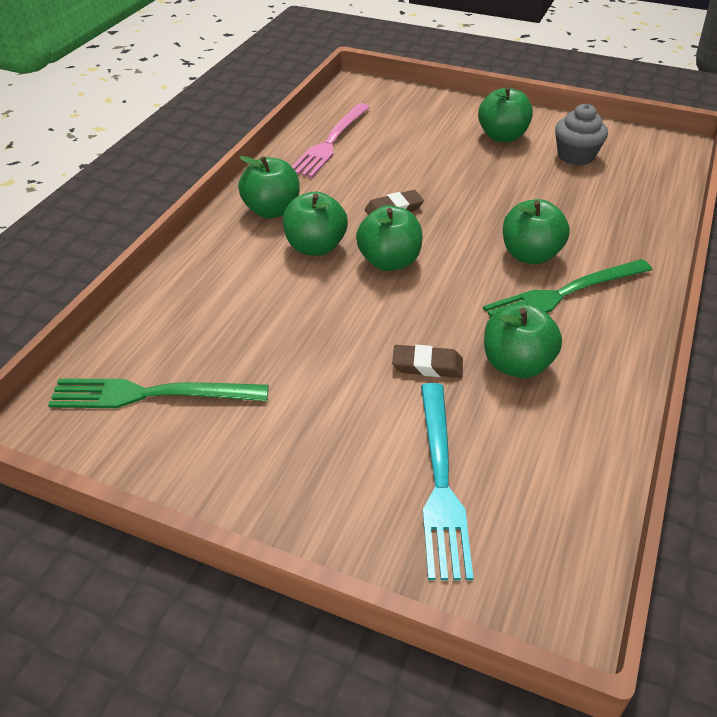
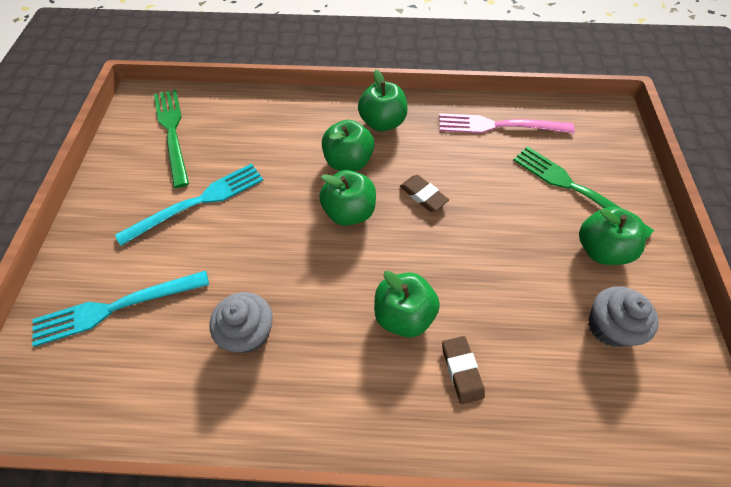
camera: 70 degrees right, 15 degrees up
(304, 383) = (197, 202): none -> turquoise fork
(427, 365) = (232, 270): brown eraser -> brown eraser (461, 370)
(516, 364) = (248, 332): green apple -> grey cupcake
(564, 293) = (356, 354): green fork -> green fork (575, 189)

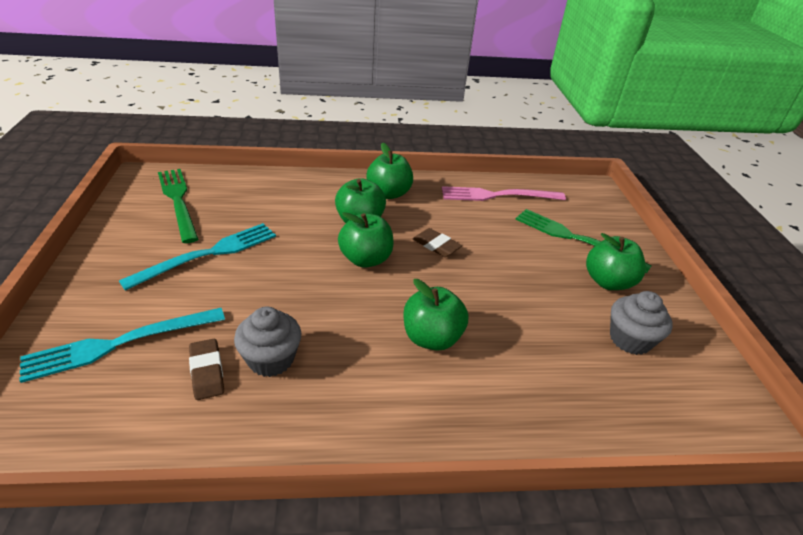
camera: 10 degrees left, 20 degrees down
(461, 370) = (497, 381): brown eraser -> brown eraser (207, 372)

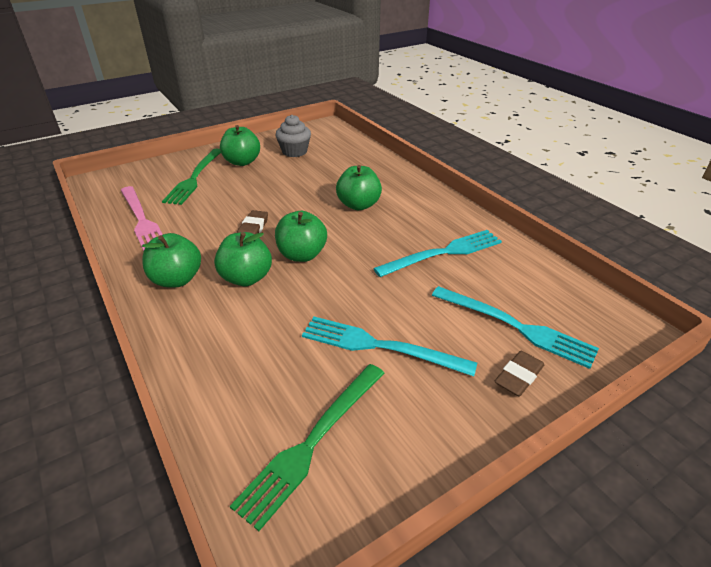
camera: 115 degrees left, 0 degrees up
(207, 372) = (482, 272): brown eraser -> brown eraser (518, 376)
(271, 359) = (443, 253): grey cupcake -> turquoise fork

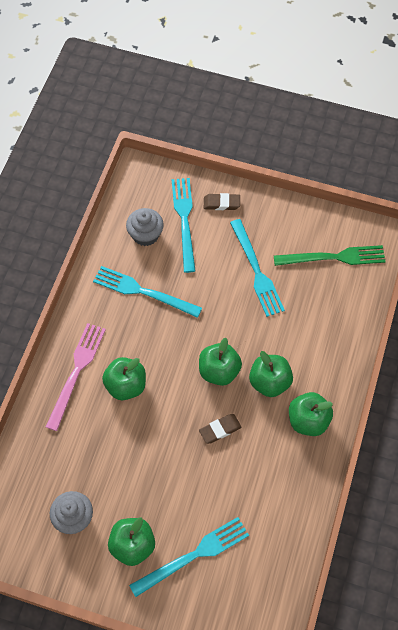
camera: 130 degrees left, 25 degrees up
(141, 219) = (280, 522): pink fork -> pink fork (76, 372)
(194, 178) = (193, 556): green fork -> turquoise fork
(518, 287) = (145, 235): none -> grey cupcake

